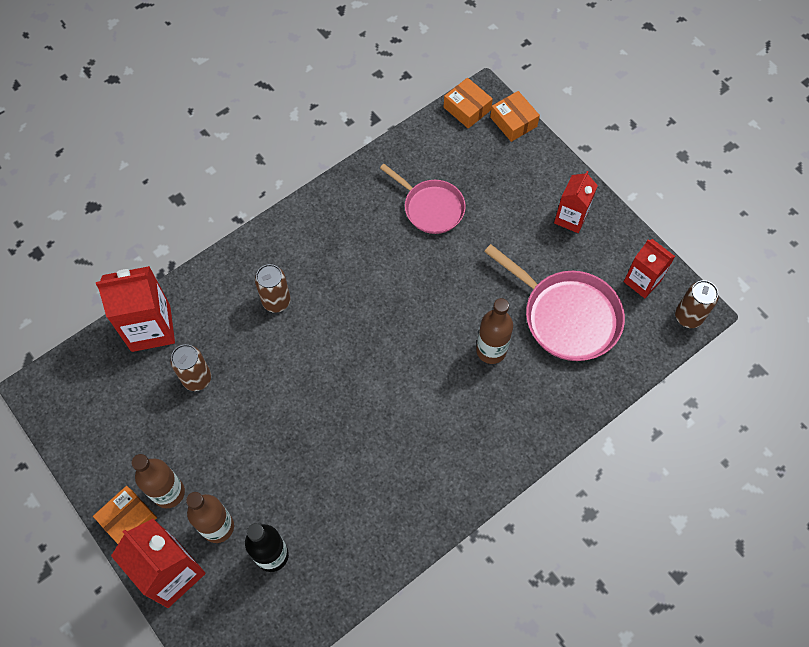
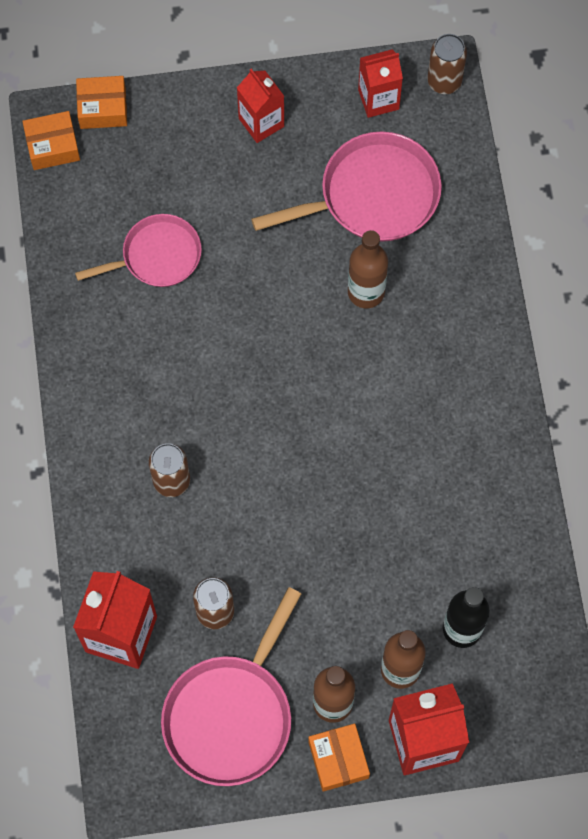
camera: 60 degrees left, 5 degrees up
(126, 429) = (231, 716): none -> pink pan

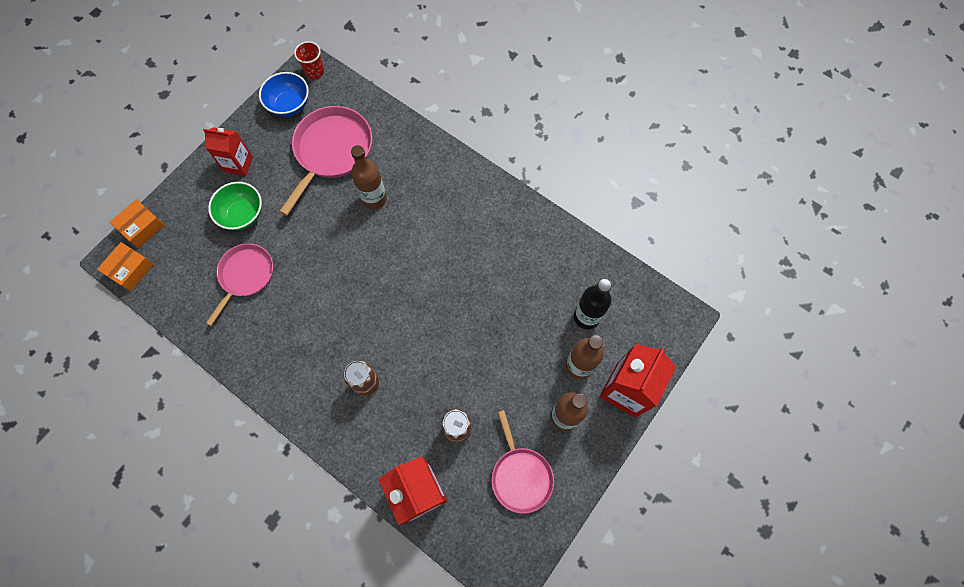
camera: 45 degrees left, 0 degrees up
(214, 186) = (243, 215): none -> green bowl
(231, 716) = (520, 476): pink pan -> pink pan, size x0.66
(338, 759) = (596, 442): orange box -> none
(378, 99) = (289, 105): red carton -> blue bowl
(444, 81) = (314, 71): brown can -> red cup

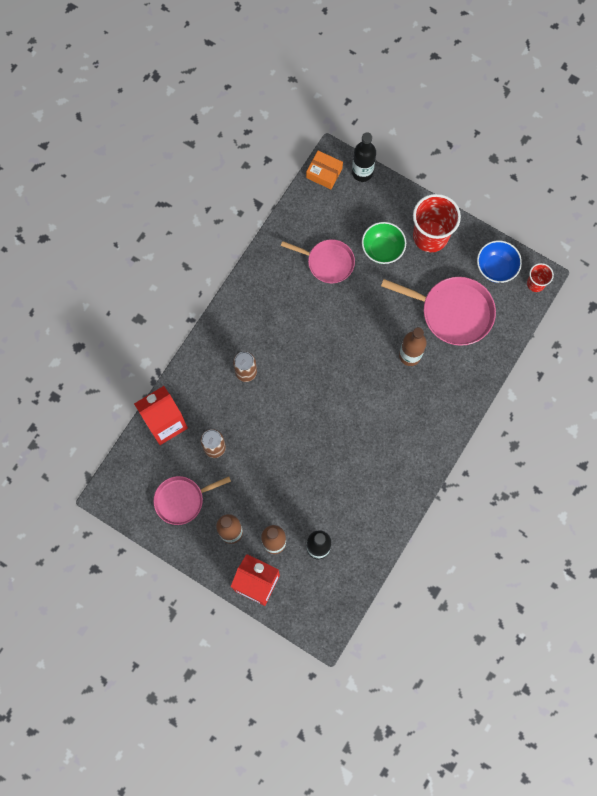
camera: 85 degrees right, 5 degrees up
(142, 227) = (362, 172): orange box -> black bottle
(238, 164) = (430, 236): red carton -> red cup

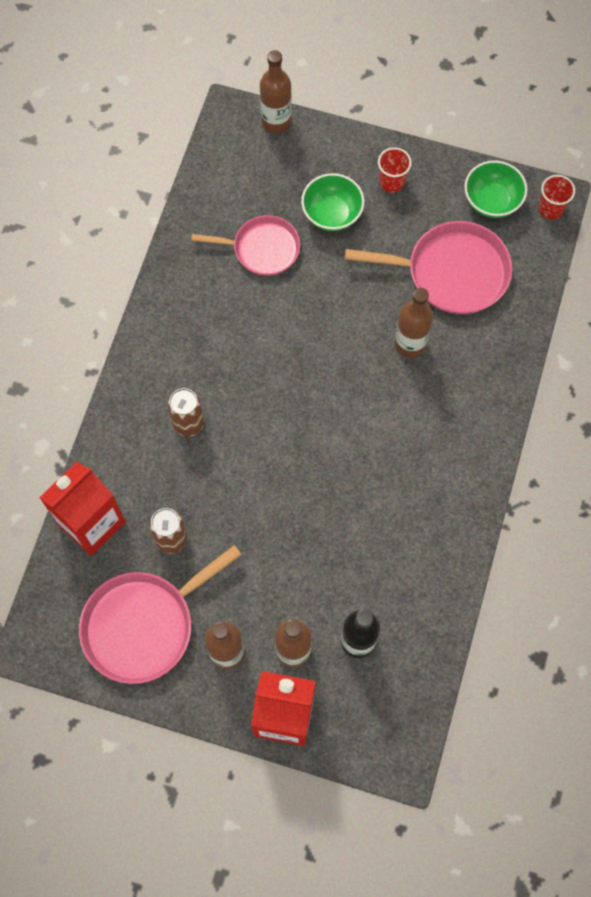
camera: 15 degrees left, 5 degrees down
(182, 500) = (143, 625): pink pan -> pink pan, size x1.53
(324, 173) = (224, 135): orange box -> none
(362, 172) = (276, 122): black bottle -> brown bottle
(430, 236) = (391, 181): red cup -> red cup, size x0.51
(496, 268) = (491, 201): blue bowl -> green bowl

